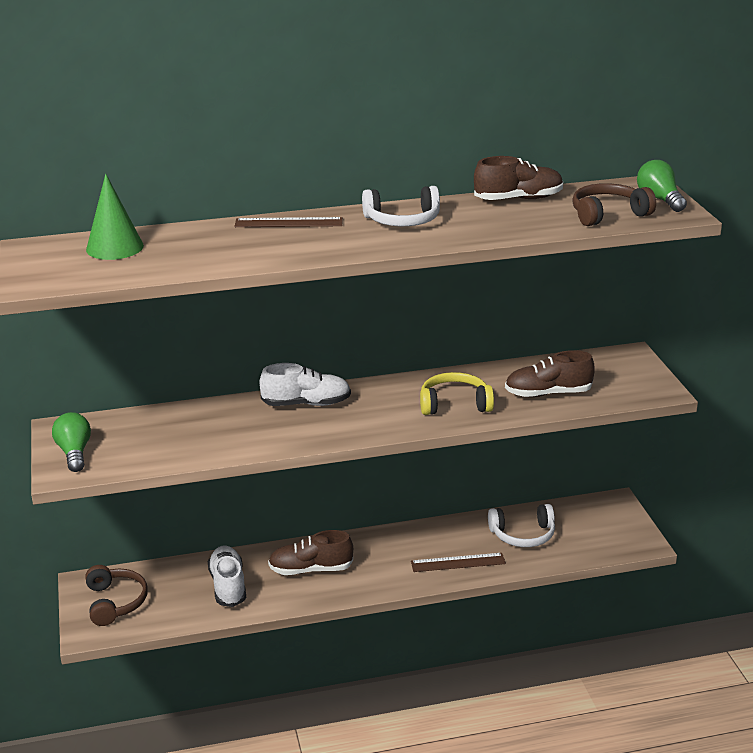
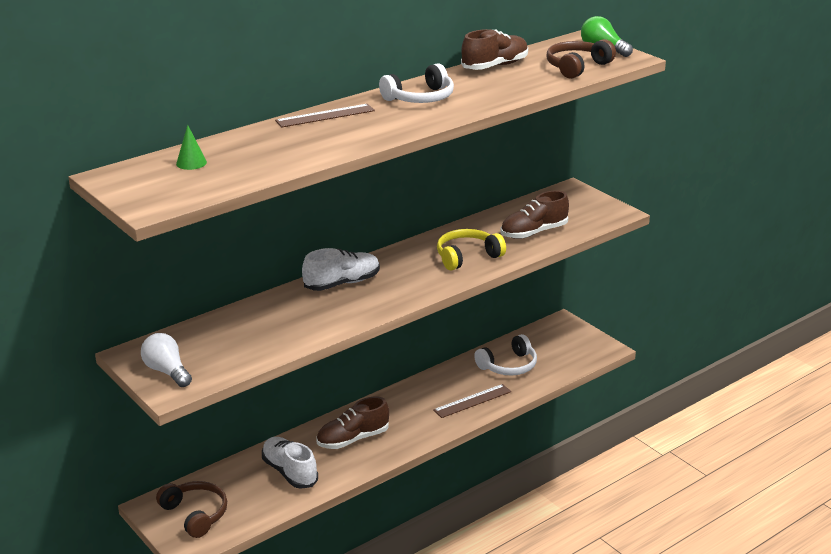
camera: 25 degrees left, 0 degrees up
(74, 453) = (167, 371): green light bulb -> white light bulb
(115, 247) = (191, 163): green cone -> green cone, size x0.55

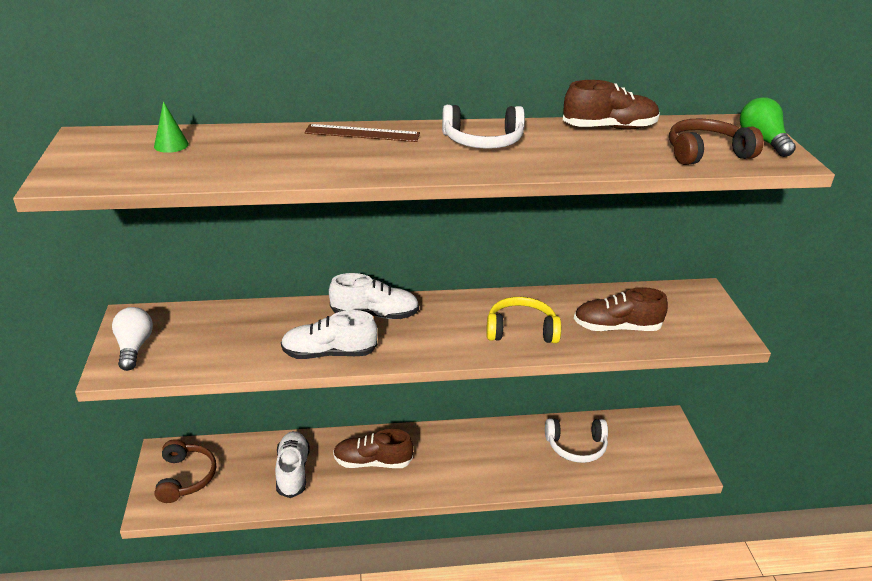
camera: 30 degrees right, 5 degrees up
(337, 320) = (329, 353): none -> white shoe
(472, 401) = (511, 470): brown ruler -> none

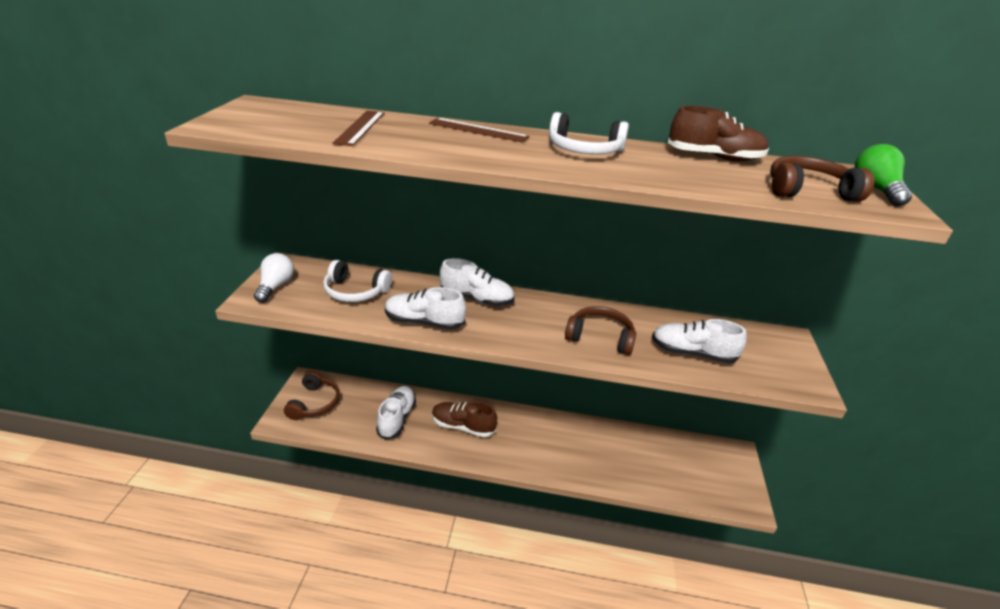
camera: 15 degrees right, 0 degrees up
(171, 145) = (314, 116): green cone -> none
(234, 152) = (360, 127): none -> brown ruler
(521, 330) = (600, 337): yellow headphones -> brown headphones
(576, 446) = (644, 456): white headphones -> white headphones (355, 291)
(616, 327) = (692, 353): brown shoe -> white shoe

